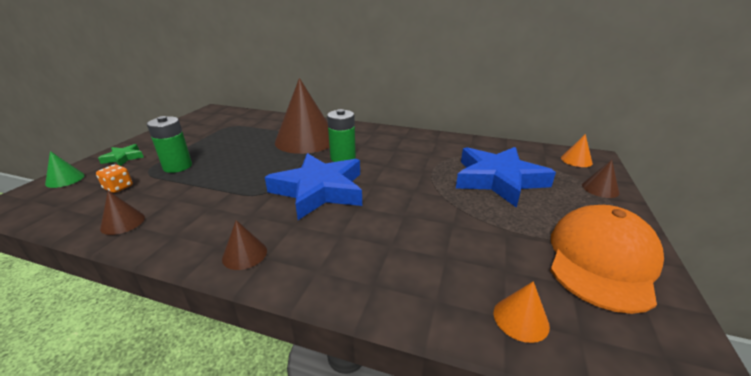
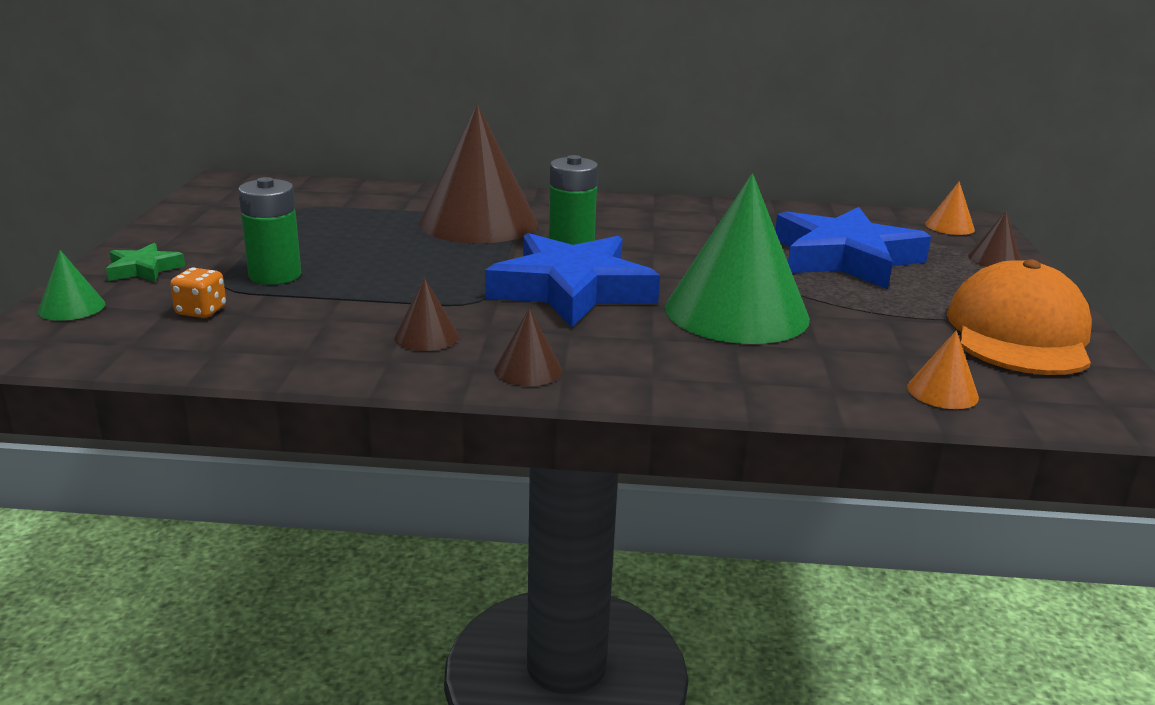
camera: 15 degrees left, 5 degrees down
(123, 222) = (277, 353): brown cone -> brown cone (426, 336)
(406, 218) = (736, 312): none -> green cone

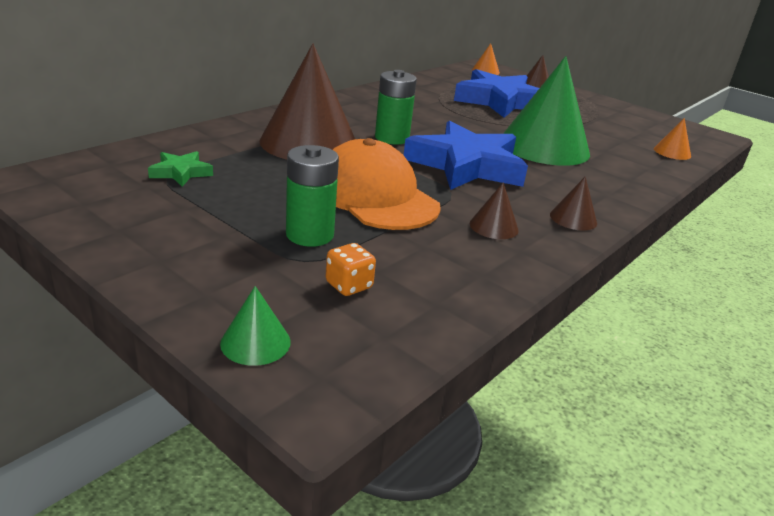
camera: 55 degrees left, 5 degrees up
(144, 269) = (207, 281): green star -> green star (181, 172)
(1018, 333) = (622, 116): orange cap -> orange cap (375, 196)

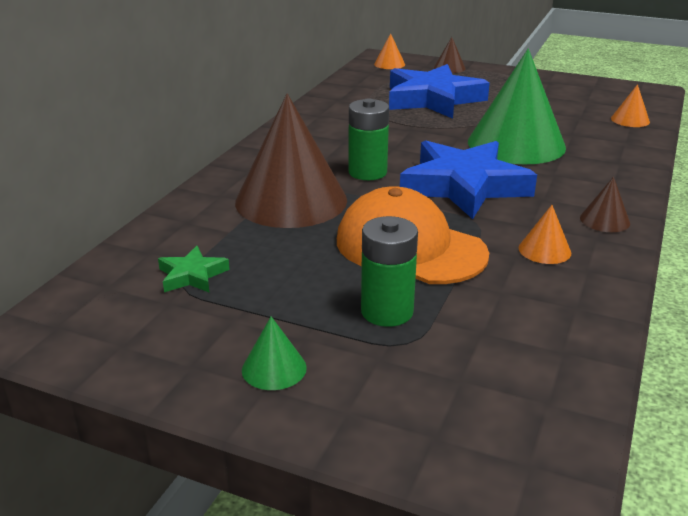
camera: 15 degrees left, 0 degrees up
(255, 342) = (441, 449): green cone -> green cone (274, 368)
(349, 285) = (471, 357): orange dice -> none
(493, 226) = (544, 250): brown cone -> orange cone

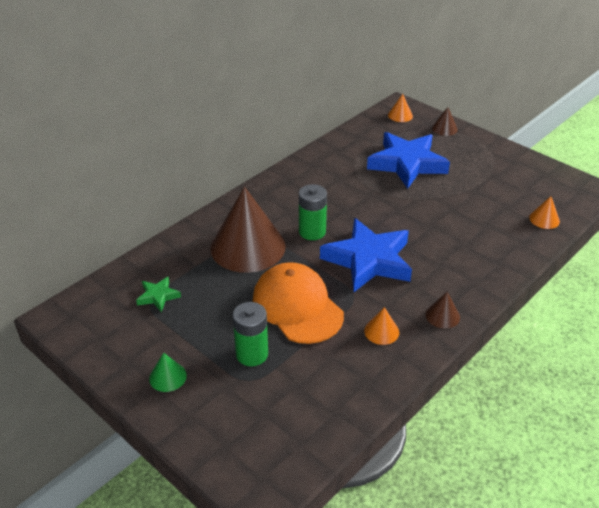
camera: 20 degrees right, 10 degrees up
(516, 144) = (435, 226): green cone -> none

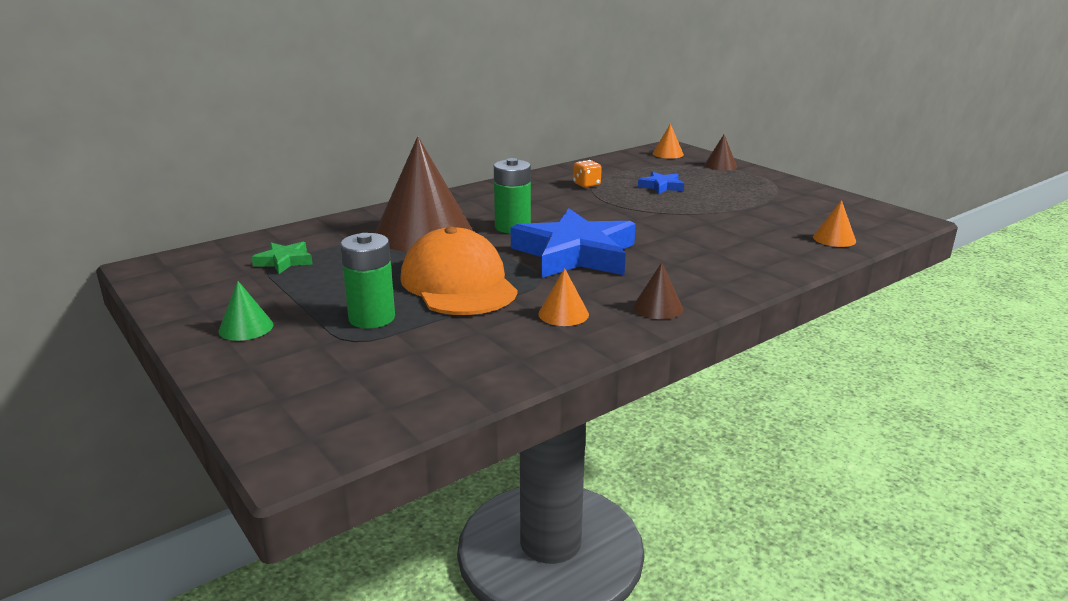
camera: 10 degrees right, 15 degrees down
(350, 167) = (586, 185): none -> orange dice
(407, 164) = (661, 186): blue star -> blue star, size x0.44

